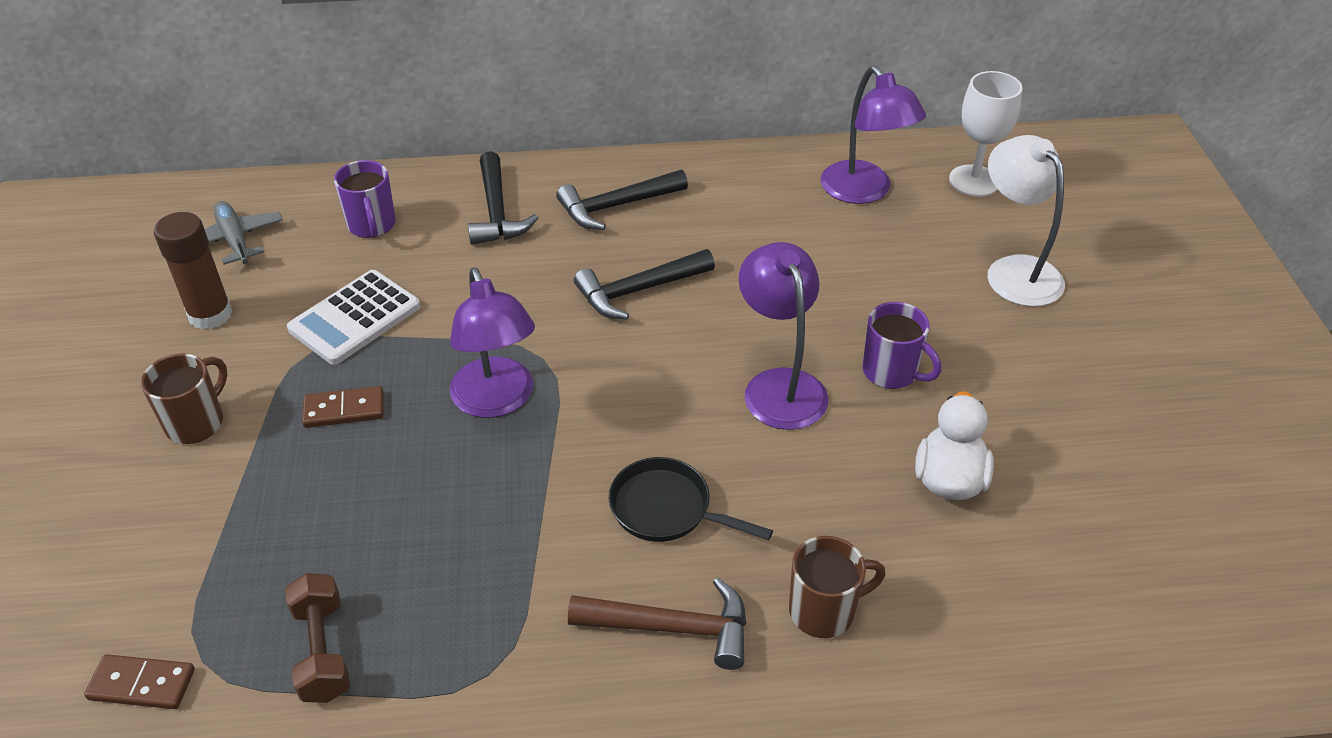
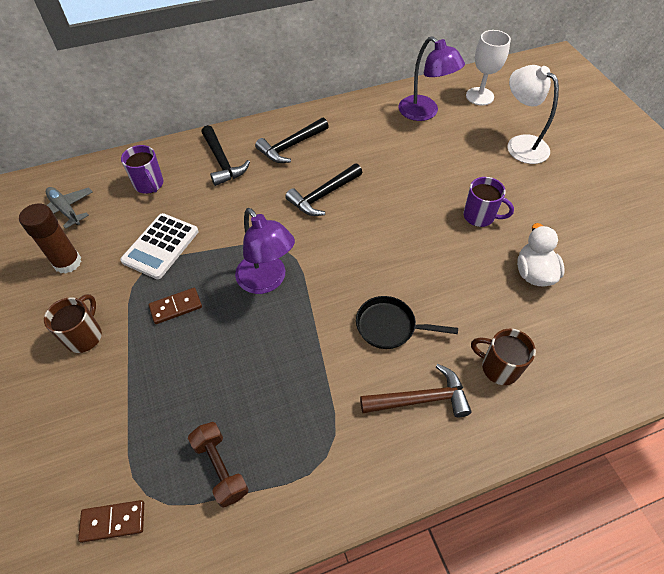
camera: 15 degrees left, 10 degrees up
(779, 385) = (423, 237): purple lamp -> none
(824, 611) = (498, 367): brown mug -> brown mug turned 120 degrees counterclockwise

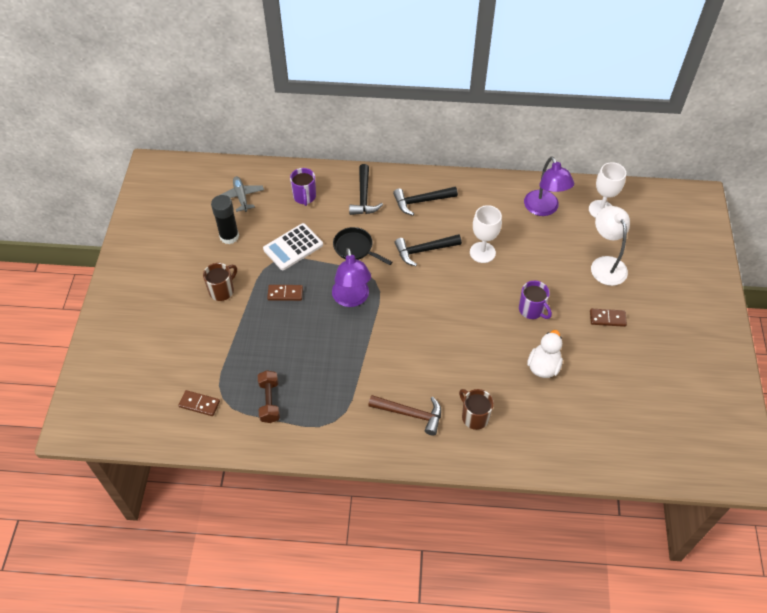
camera: 25 degrees right, 0 degrees up
(67, 262) = (229, 236): brown glue stick -> black glue stick
(389, 175) = (482, 252): none -> white goblet
(389, 326) = (417, 361): black pan -> black pan (355, 248)
(561, 196) = (607, 318): none -> brown domino

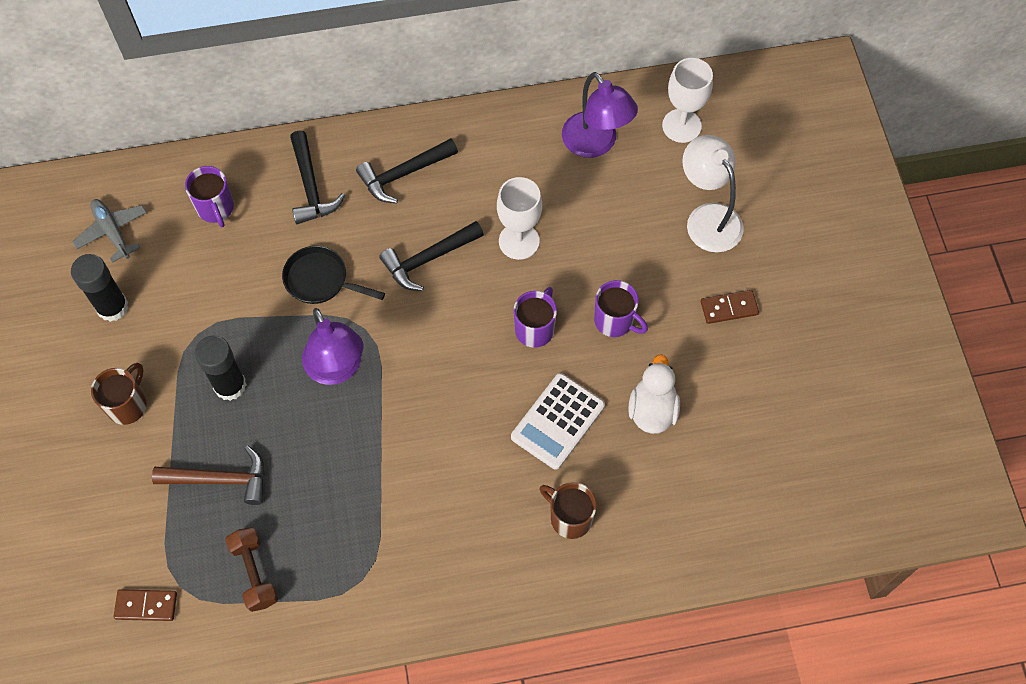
camera: 15 degrees left, 10 degrees up
(285, 293) = (230, 385): brown domino -> black glue stick
(293, 247) = (221, 302): white calculator -> white calculator (558, 421)
(410, 414) = (474, 538): brown hammer -> brown hammer (220, 479)
(480, 303) = (535, 329): none -> purple mug

